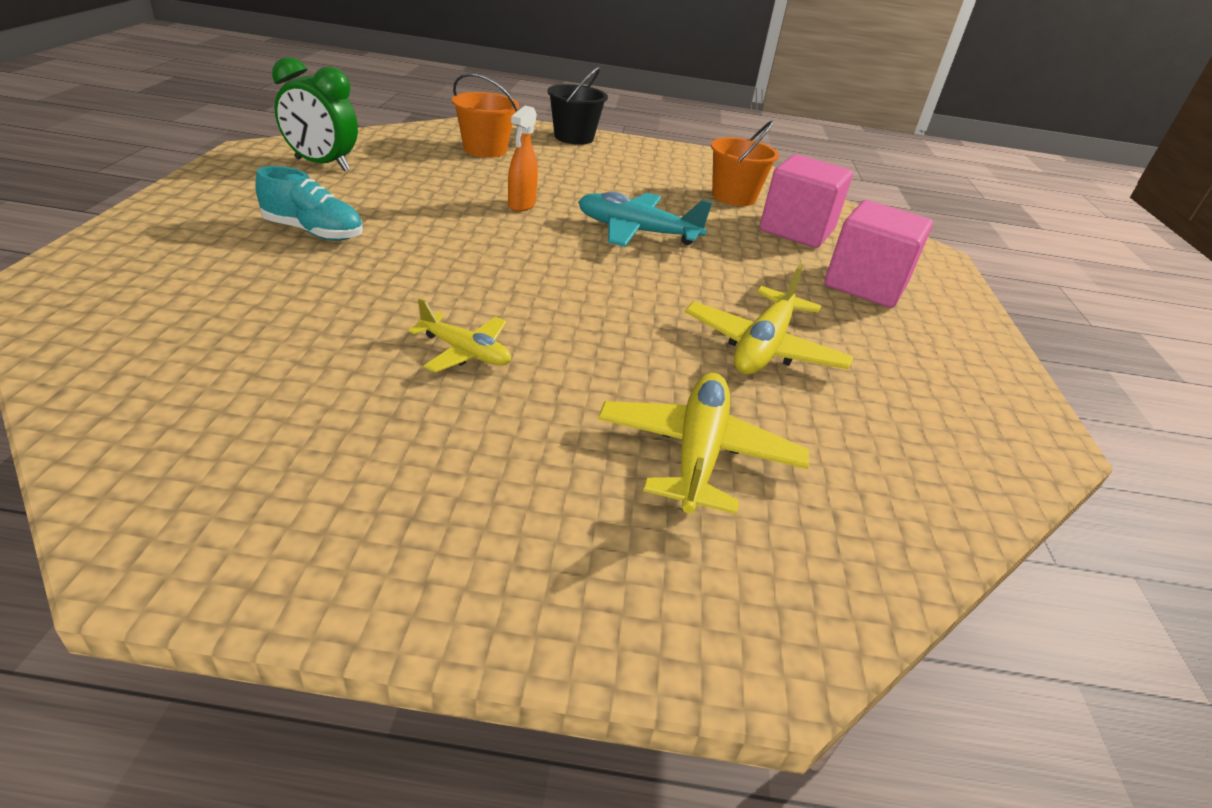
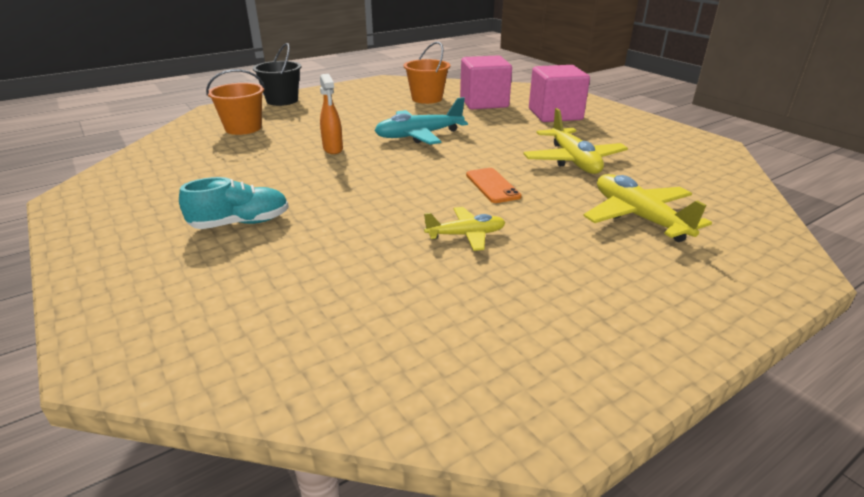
camera: 35 degrees left, 5 degrees down
(322, 165) = (150, 182): green clock -> none
(601, 321) = (492, 186): none -> orange phone

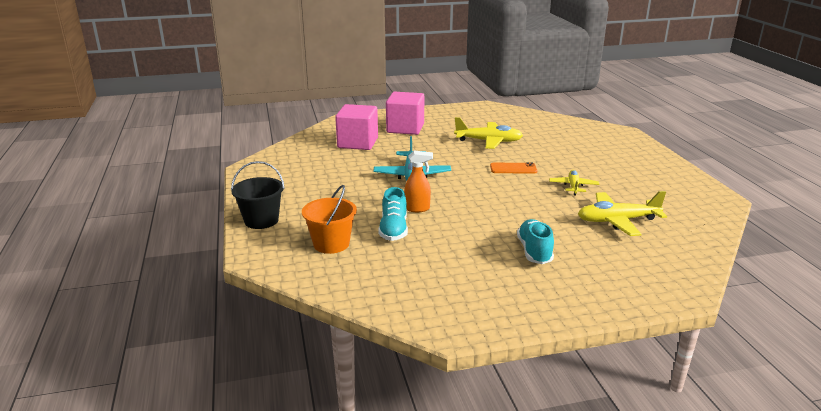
camera: 70 degrees left, 5 degrees down
(279, 146) = (393, 230): none -> turquoise shoe
(427, 98) = (326, 160): orange bucket -> none
(638, 217) = (567, 145): yellow plane -> yellow plane (617, 221)

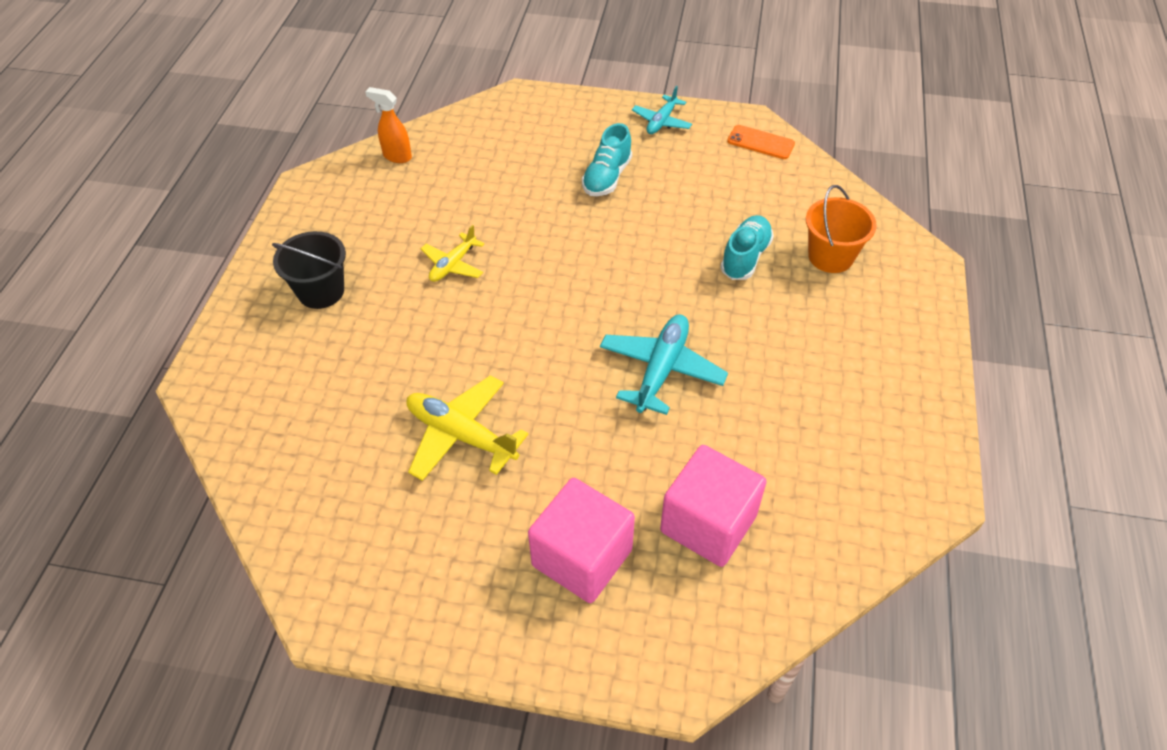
camera: 155 degrees left, 25 degrees up
(261, 220) = (917, 330): black bucket -> black bucket (321, 291)
(417, 209) = (695, 287): orange spray bottle -> orange spray bottle (397, 156)
(513, 168) = (494, 334): orange phone -> orange phone (760, 142)
(534, 306) = (661, 121): none -> turquoise plane
(617, 221) = (472, 190): yellow plane -> none

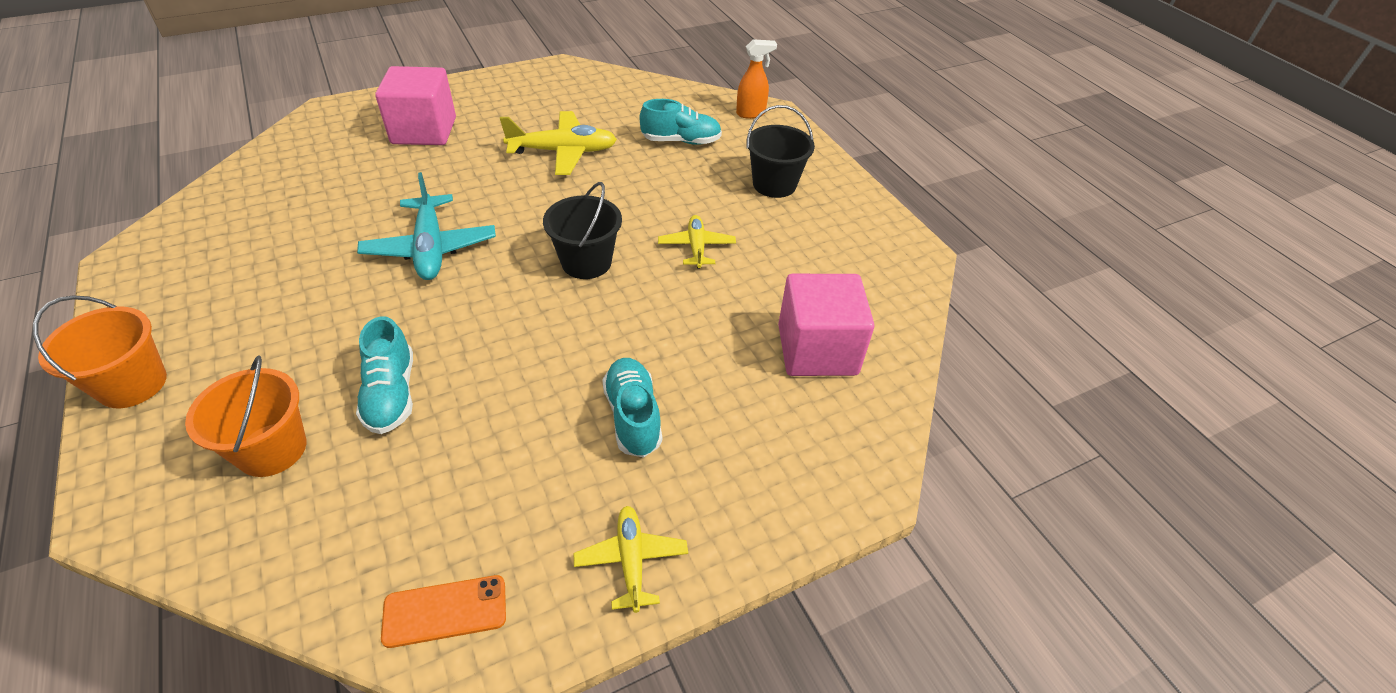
camera: 140 degrees right, 5 degrees down
(335, 388) = (681, 141): none -> turquoise shoe
(397, 156) = (884, 319): orange spray bottle -> orange spray bottle (751, 114)
(547, 293) = (586, 262): none -> black bucket
(661, 121) = (631, 561): turquoise plane -> yellow plane
(708, 523) = (338, 174): pink cube -> pink cube (817, 350)
(922, 347) = (132, 384): none -> orange bucket

